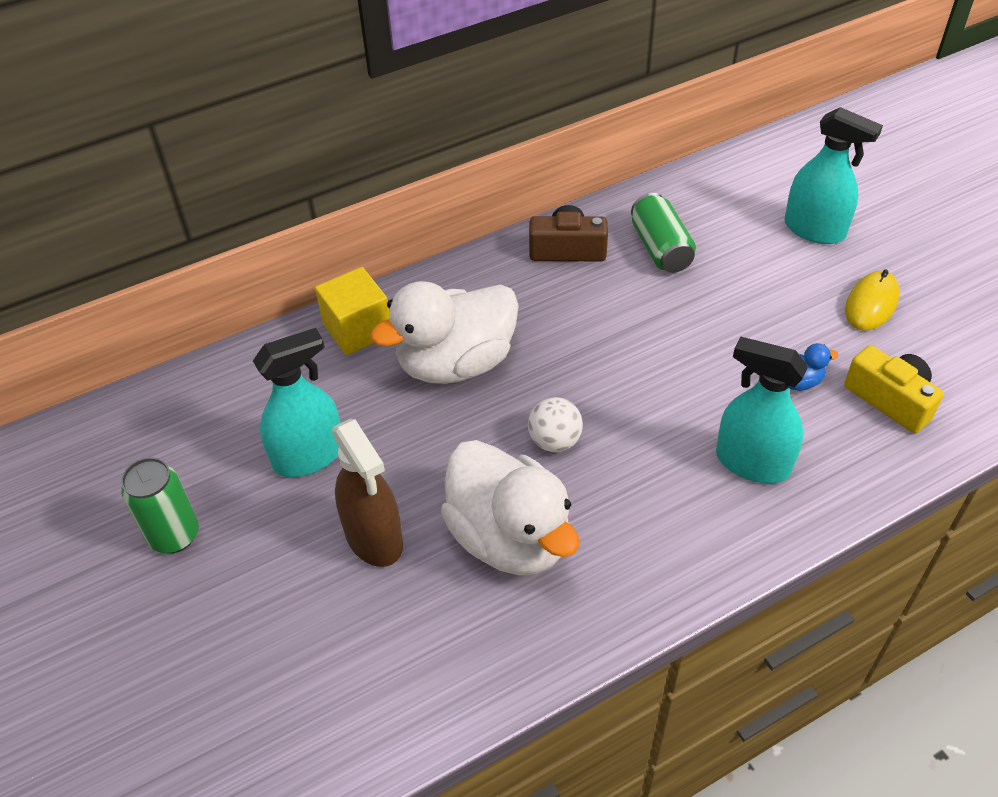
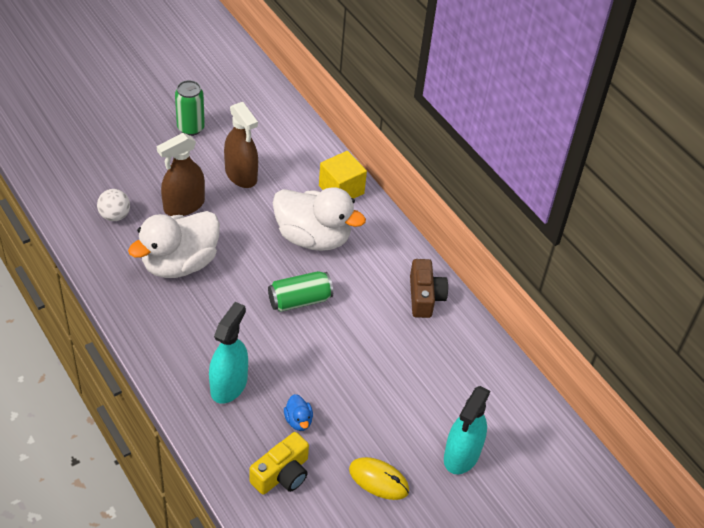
camera: 80 degrees right, 0 degrees up
(309, 456) = (241, 175): turquoise spray bottle -> brown spray bottle
(456, 363) = (313, 237): white duck -> white duck turned 150 degrees clockwise
(554, 441) = (249, 285): white ball -> white ball (115, 215)
(660, 248) = (430, 352): green can -> green can (300, 300)

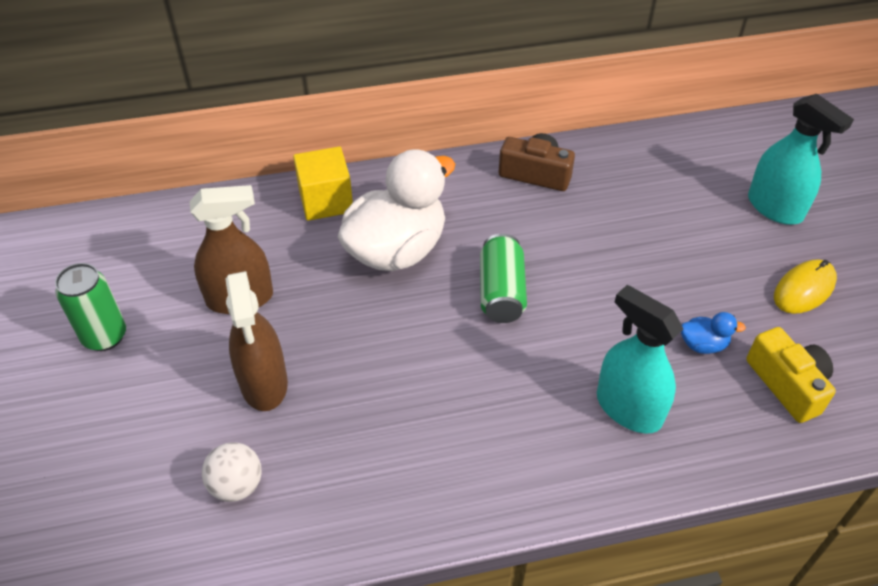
camera: 65 degrees left, 0 degrees up
(180, 263) = (379, 416): white duck -> none

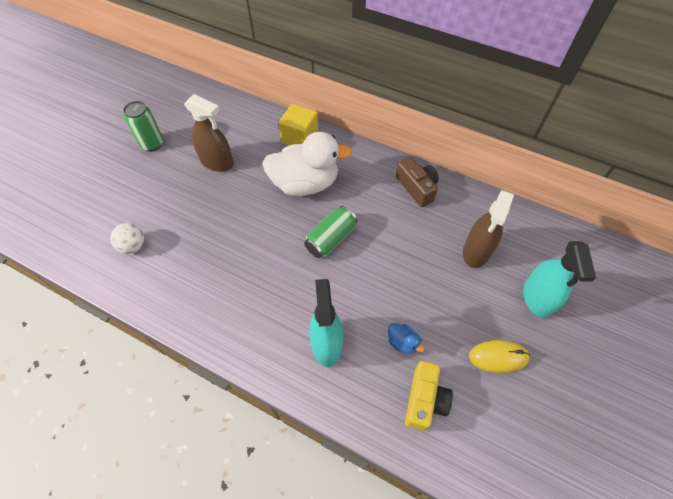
camera: 40 degrees right, 10 degrees up
(264, 383) = (187, 208): brown spray bottle -> brown spray bottle (476, 251)

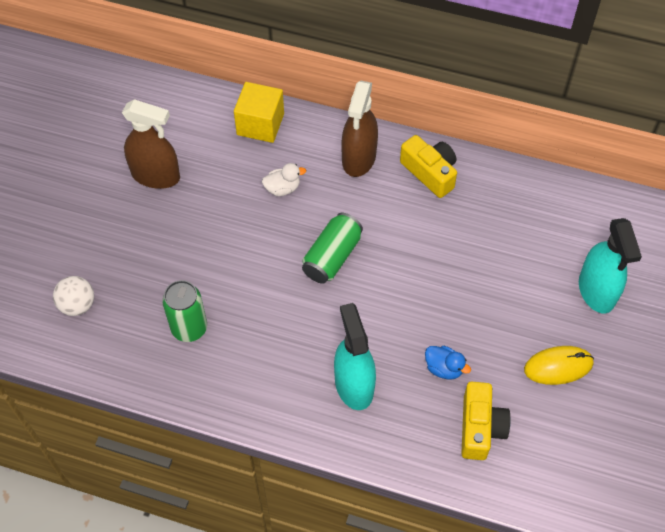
camera: 10 degrees left, 0 degrees up
(152, 144) = (58, 162): green can -> green can (189, 328)
(305, 183) = (282, 188): white duck -> white duck, size x0.40
(417, 188) = (430, 173): brown camera -> yellow camera
(476, 251) = (517, 245): brown spray bottle -> brown spray bottle (359, 158)

